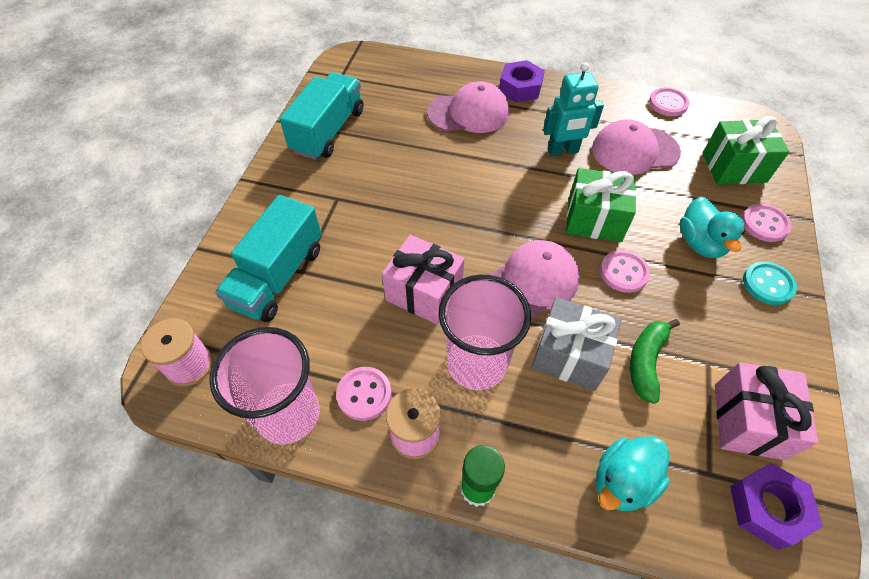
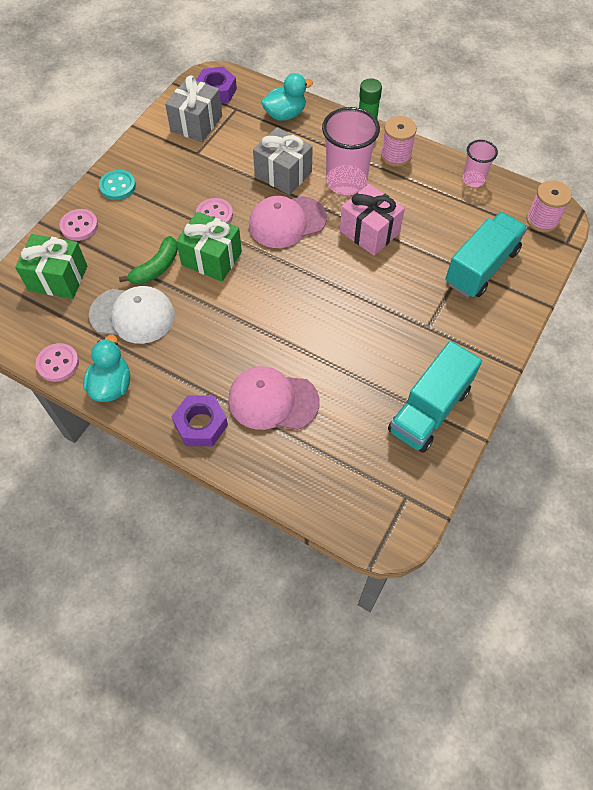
camera: 165 degrees left, 5 degrees up
(288, 414) = (473, 180): pink cup -> pink cup, size x0.56
(364, 394) = (424, 181): pink button -> none
(563, 151) = (200, 330): turquoise robot -> none
(634, 151) = (133, 315): pink cap -> white cap
(646, 362) = (236, 161): green banana -> green banana (156, 268)
(700, 243) = (141, 223): turquoise duck -> turquoise duck (112, 385)
(748, 421) = (196, 123): pink gift -> grey gift

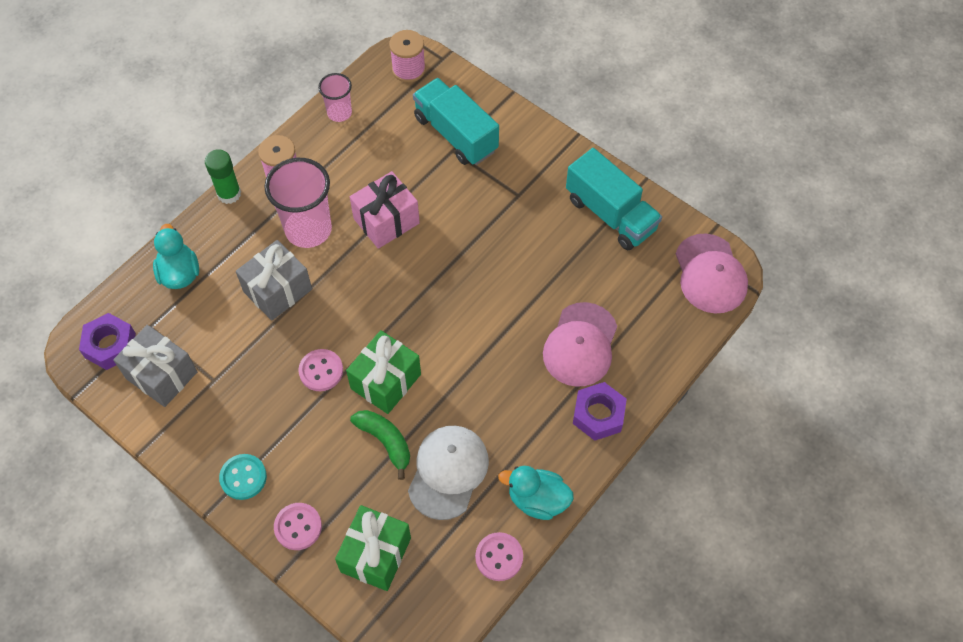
camera: 80 degrees left, 0 degrees up
(287, 222) = (351, 297): pink cap -> pink cap (710, 274)

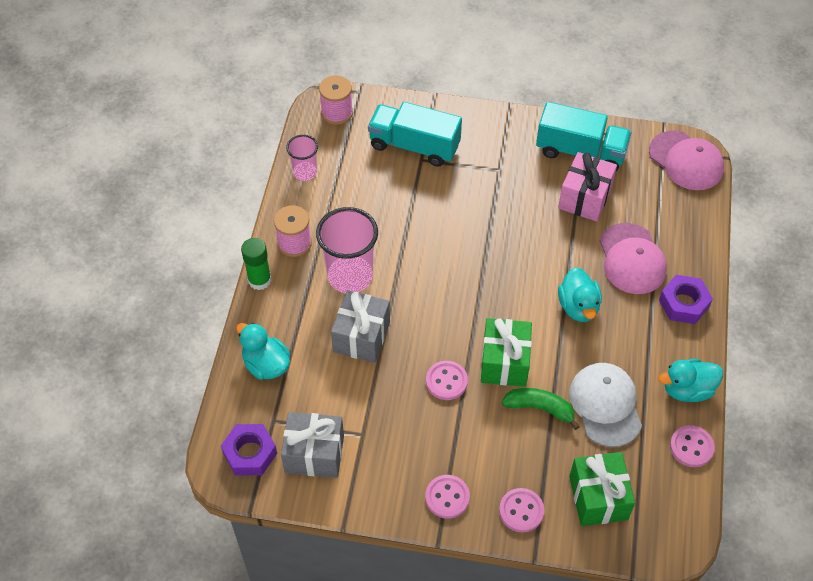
camera: 30 degrees left, 5 degrees down
(243, 477) = (447, 497): turquoise button -> pink button
(386, 221) = (409, 239): pink gift -> pink gift (584, 198)
(493, 364) = (578, 307): none -> turquoise duck

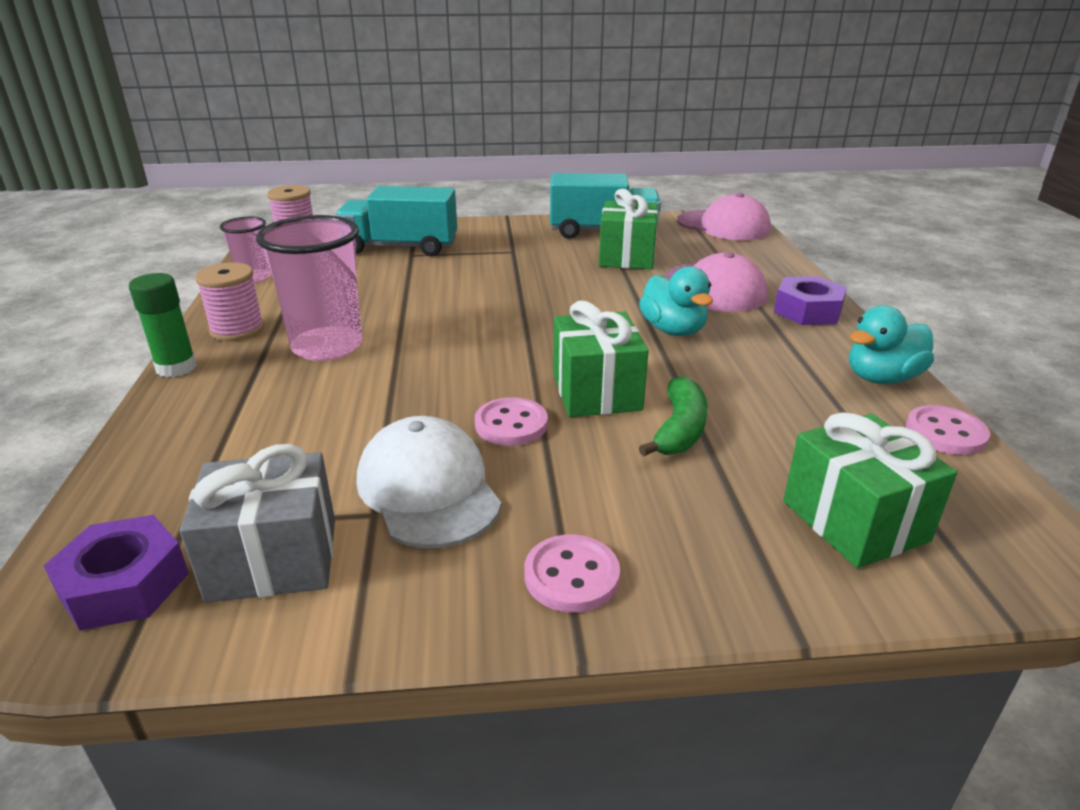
camera: 15 degrees left, 25 degrees down
(266, 365) = (178, 454): turquoise duck -> none
(361, 337) = (353, 399): grey gift -> none
(521, 511) = (729, 568): pink button -> none
(539, 408) = (679, 430): green banana -> green banana turned 105 degrees clockwise
(584, 198) = (627, 257): pink gift -> green gift
(605, 405) = (779, 411): white cap -> white cap (428, 489)

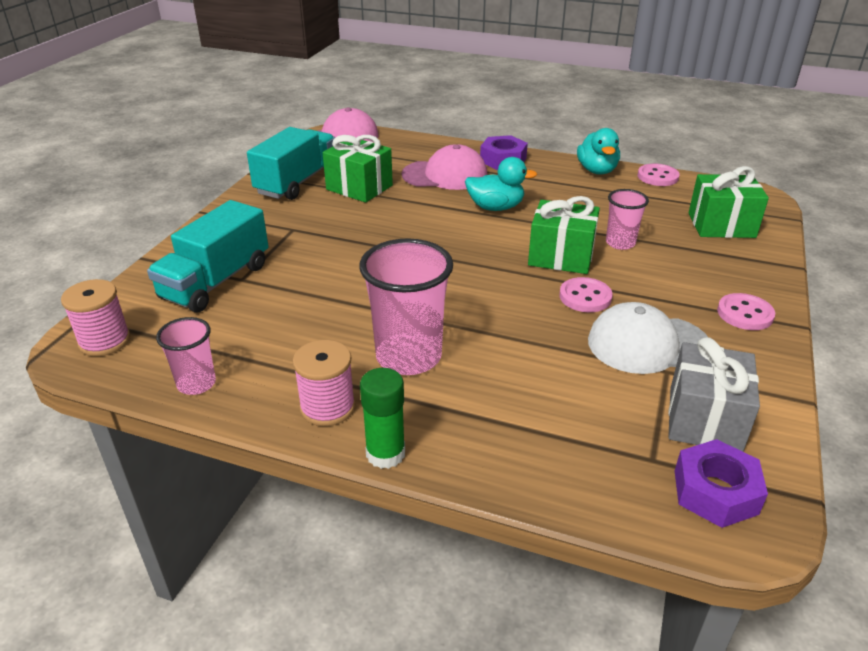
camera: 65 degrees left, 5 degrees up
(679, 430) = (620, 243): green banana -> pink cup

